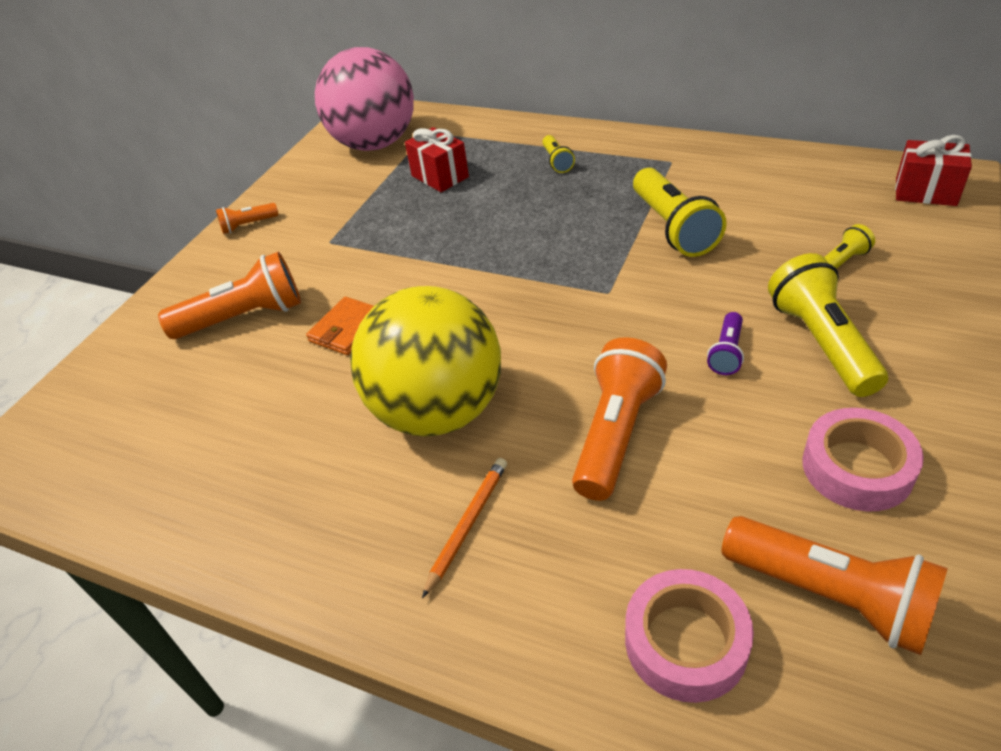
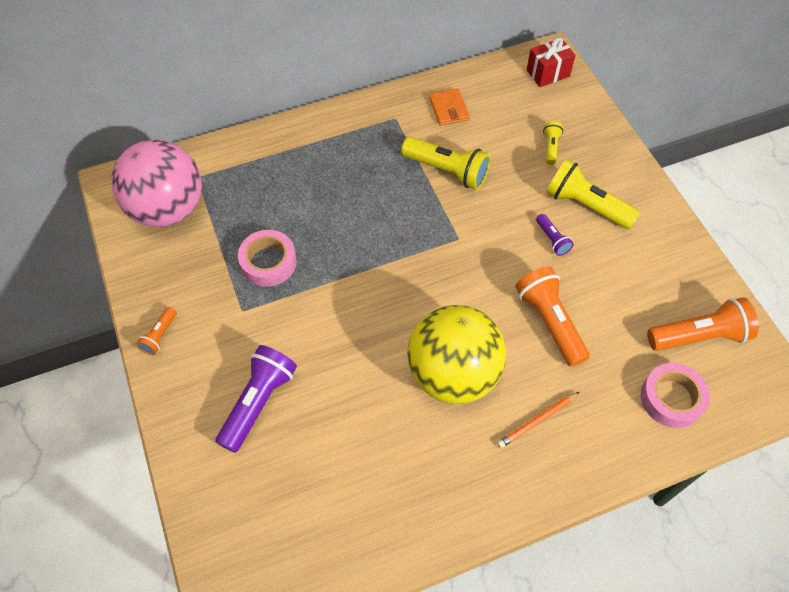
camera: 50 degrees left, 15 degrees up
(244, 317) = (258, 402): orange flashlight -> purple flashlight
(347, 329) = (338, 362): orange wallet -> orange wallet (448, 109)
(440, 176) = (256, 211): red gift -> none
(467, 524) = (537, 421): orange pencil -> orange pencil turned 105 degrees counterclockwise
(557, 162) = (323, 156): yellow flashlight -> none
(857, 468) = (657, 267): pink tape -> pink tape (268, 262)

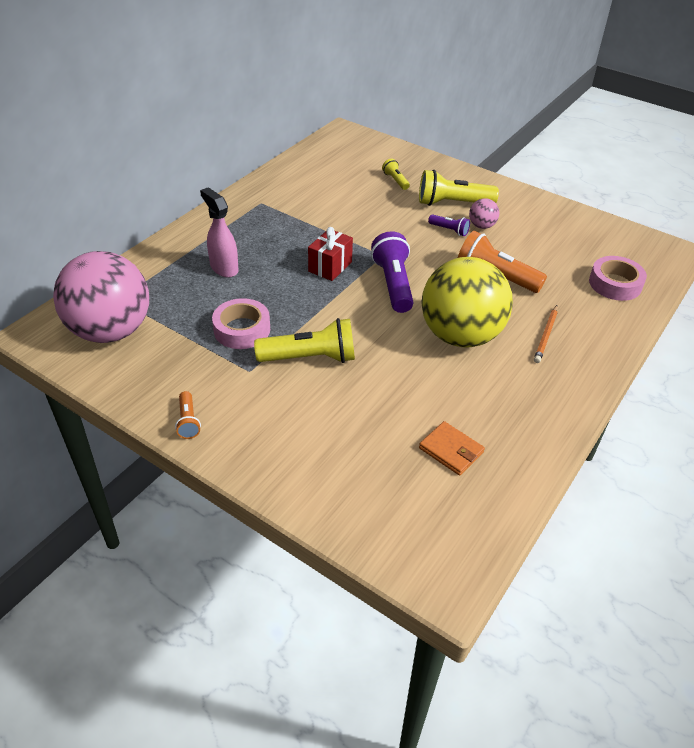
camera: 35 degrees left, 15 degrees down
(258, 402) = (325, 425): purple flashlight -> purple flashlight (393, 284)
(304, 183) = (224, 268): none -> pink spray bottle
(447, 171) = (333, 219): yellow flashlight -> yellow flashlight (310, 358)
(448, 109) = (298, 184): orange wallet -> orange wallet (451, 450)
(548, 73) = (351, 141): red gift -> red gift (330, 266)
(591, 250) = (481, 226): none -> pink ball
(699, 336) = (595, 244): orange flashlight -> none

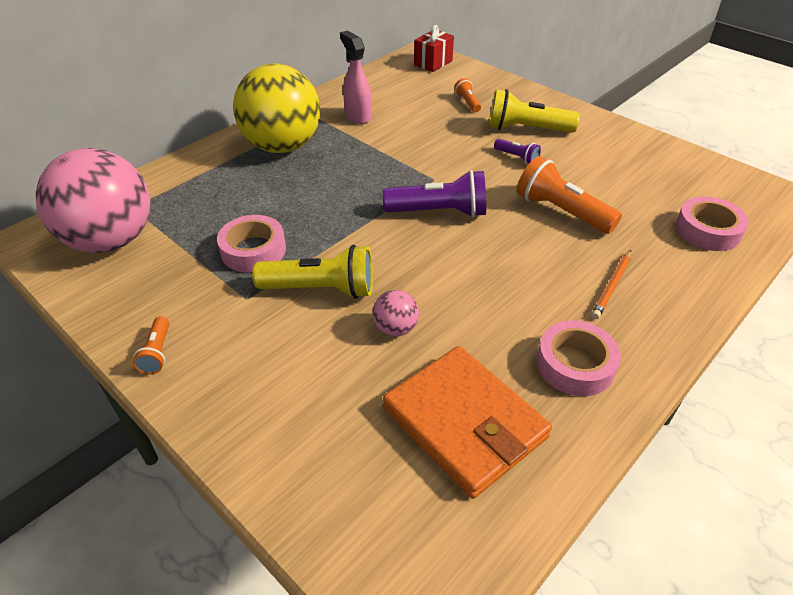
camera: 10 degrees right, 0 degrees up
(224, 268) = (255, 182): pink spray bottle -> pink spray bottle (357, 116)
(330, 266) = (372, 188): red gift -> red gift (433, 63)
(393, 284) = (439, 212): purple flashlight -> purple flashlight turned 90 degrees clockwise
(395, 180) = (467, 103): yellow flashlight -> orange flashlight
(451, 450) = (464, 422): orange wallet -> orange wallet, size x2.01
(460, 335) = (505, 277): yellow ball -> yellow ball (282, 146)
(481, 226) = (555, 155): pink ball -> pink ball (395, 328)
(527, 399) = (575, 364): none -> pink tape

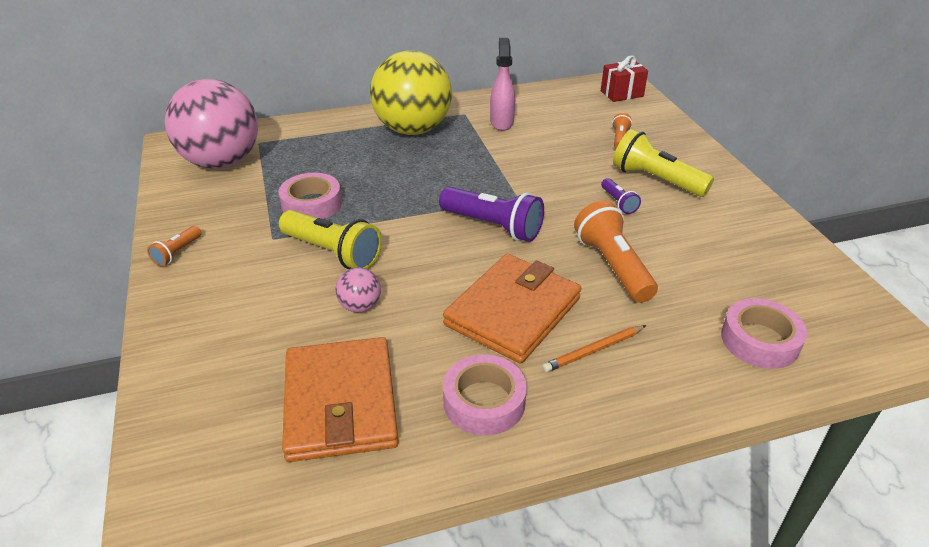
camera: 30 degrees right, 5 degrees down
(525, 279) = (513, 312): none -> orange wallet

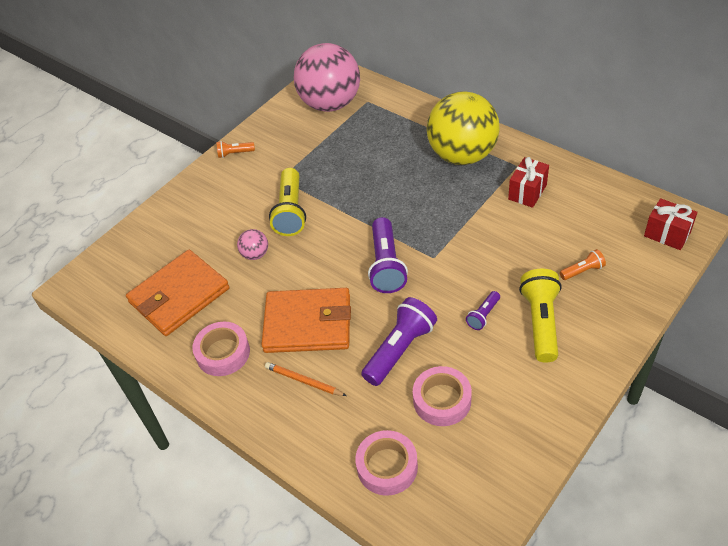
camera: 60 degrees right, 10 degrees up
(311, 204) = (327, 170): pink tape -> pink tape (442, 400)
(501, 122) = (527, 192): pink spray bottle -> red gift
(613, 266) = (400, 349): orange flashlight -> purple flashlight

